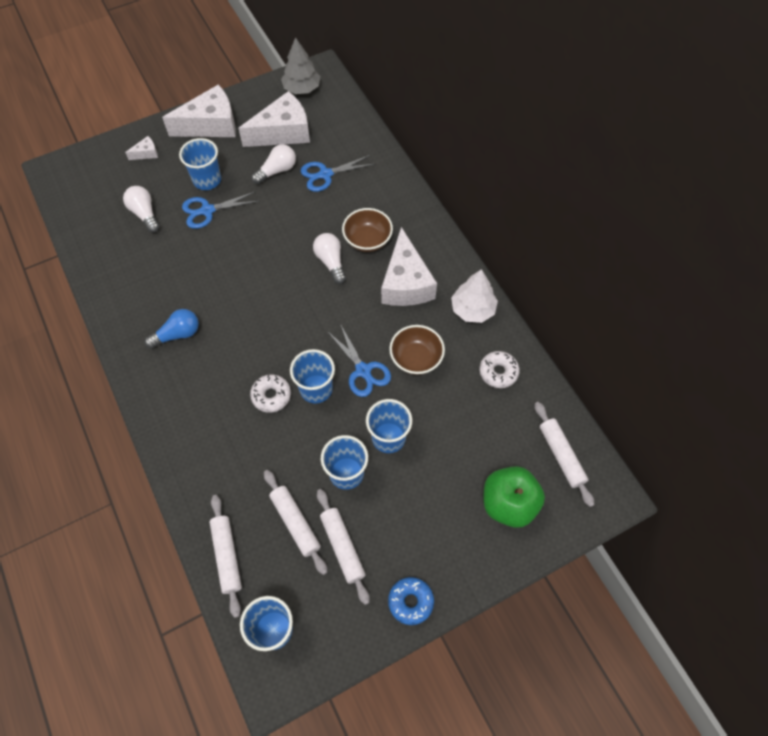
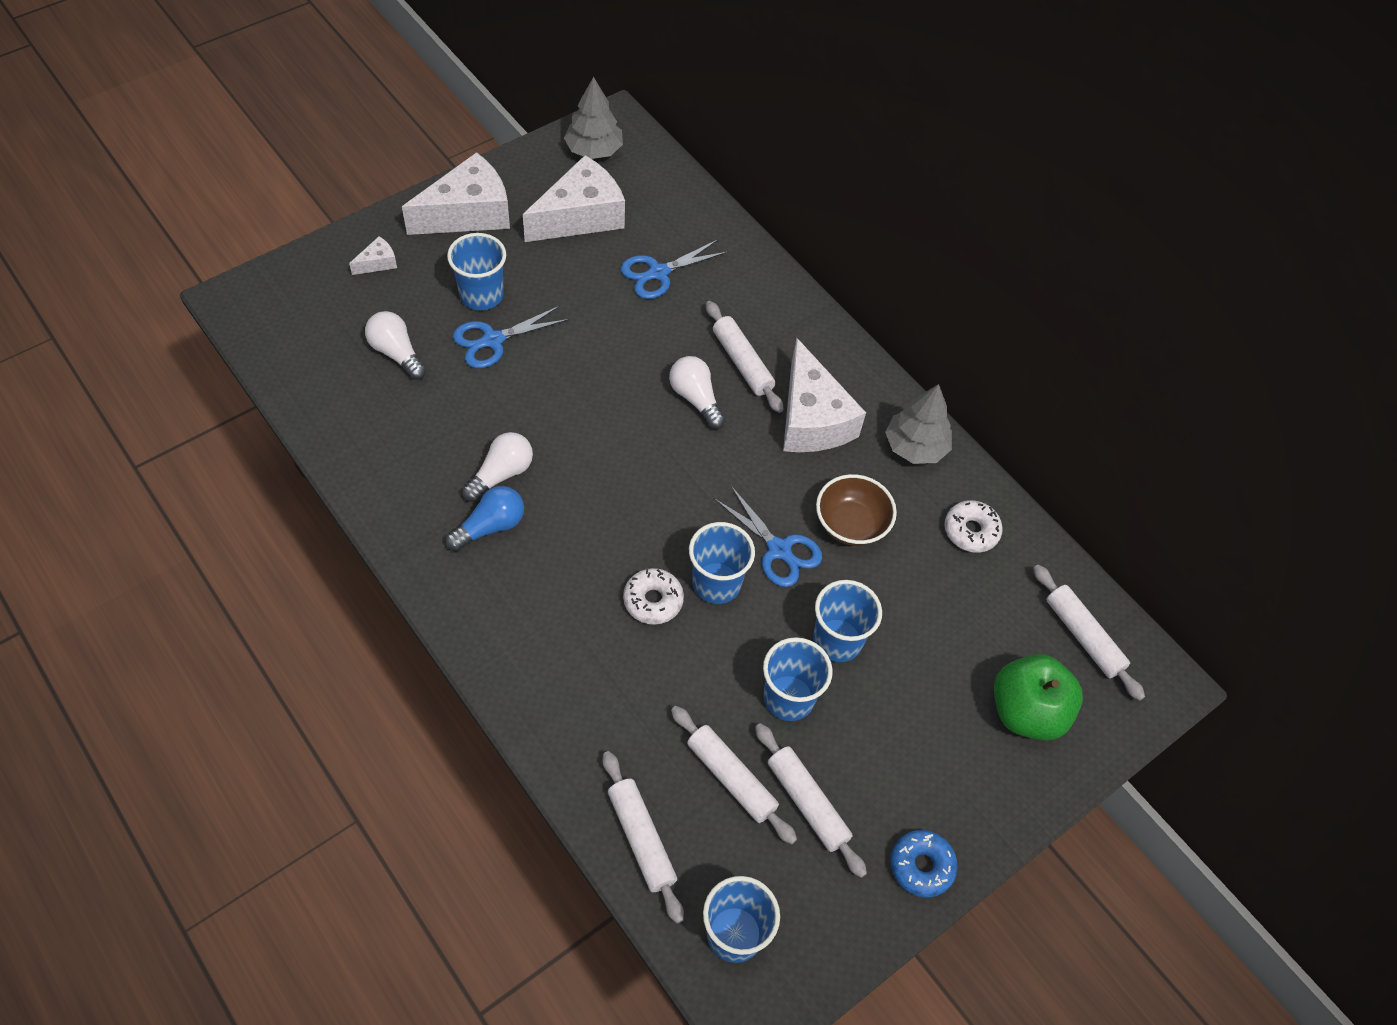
camera: 15 degrees left, 5 degrees down
(277, 171) = (585, 273): white light bulb -> white light bulb (501, 474)
(367, 240) = (742, 362): brown bowl -> white rolling pin
(472, 309) = (915, 447): white tree -> grey tree

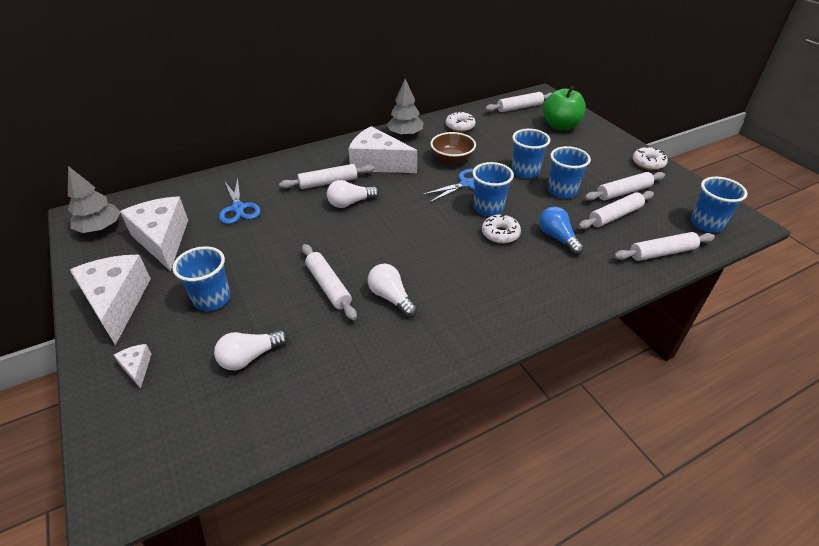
camera: 75 degrees left, 15 degrees down
(490, 526) = (437, 306): blue light bulb -> blue light bulb (557, 238)
(493, 340) = (262, 295): blue scissors -> none
(515, 404) = (328, 286): none -> white rolling pin
(811, 419) = (378, 163): white cheese -> white cheese turned 150 degrees counterclockwise
(921, 866) = (648, 163): blue donut -> white donut

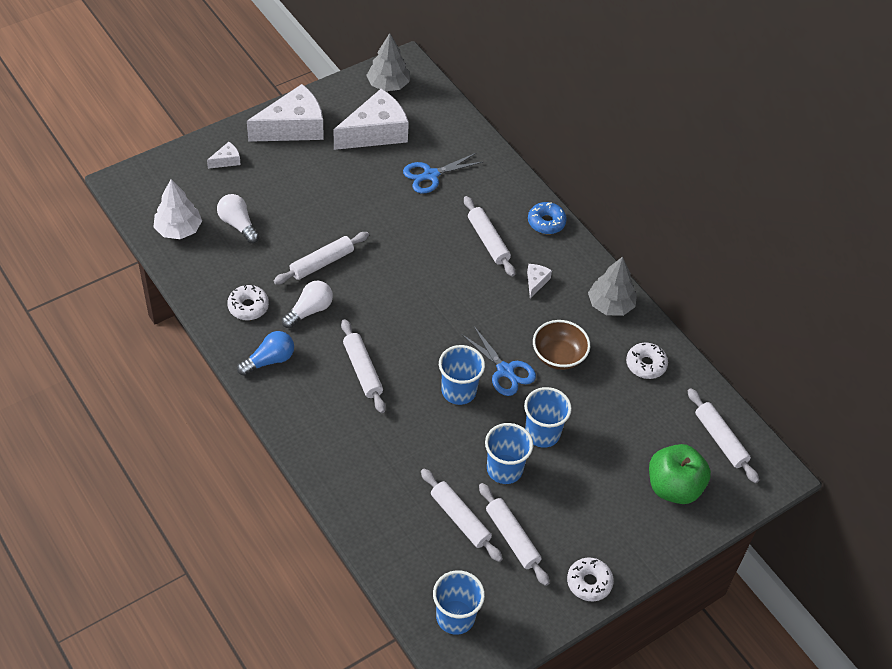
camera: 80 degrees right, 10 degrees up
(212, 299) = (300, 186): blue cup -> none
(237, 422) = (178, 229): none -> white tree
(317, 154) = (546, 222): none -> blue donut
(350, 203) = (452, 265): white light bulb -> none
(378, 163) = (536, 282): white cheese -> white cheese, size x0.43
(500, 234) = (412, 400): white donut -> white donut (248, 307)
(557, 238) = (411, 454): blue light bulb -> blue light bulb (269, 360)
(662, 253) = (395, 554): white rolling pin -> white rolling pin (362, 370)

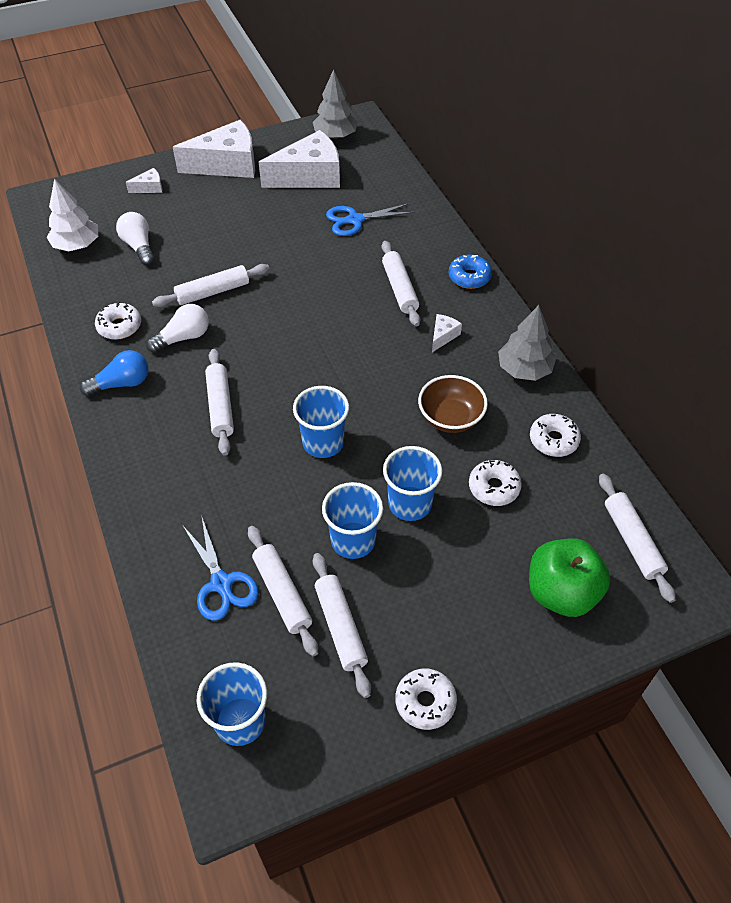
camera: 15 degrees right, 0 degrees up
(505, 370) = (383, 426): blue scissors -> blue scissors (221, 583)
(606, 411) = (494, 487): none -> white donut

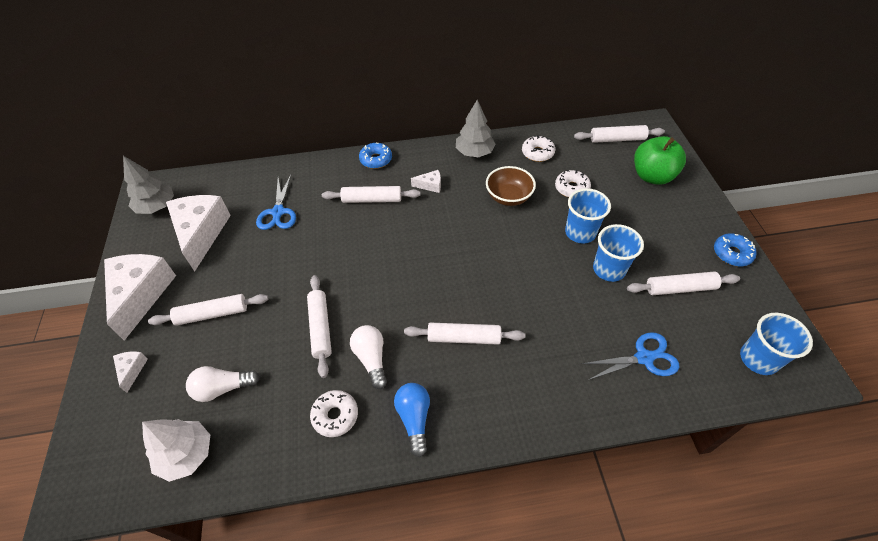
camera: 75 degrees left, 0 degrees up
(282, 593) = (653, 319): white rolling pin -> white rolling pin (212, 314)
(323, 442) = (517, 272): blue cup -> none
(425, 702) = (732, 254): white donut -> blue donut
(443, 336) = (430, 185): white cheese -> white cheese turned 135 degrees clockwise

